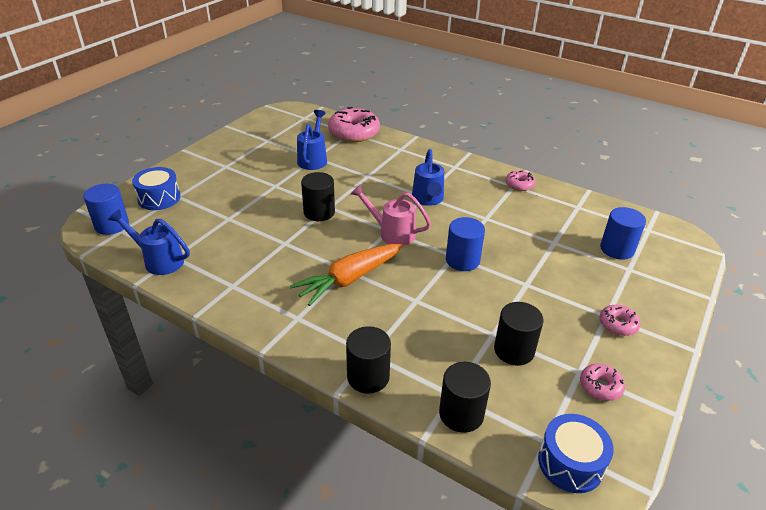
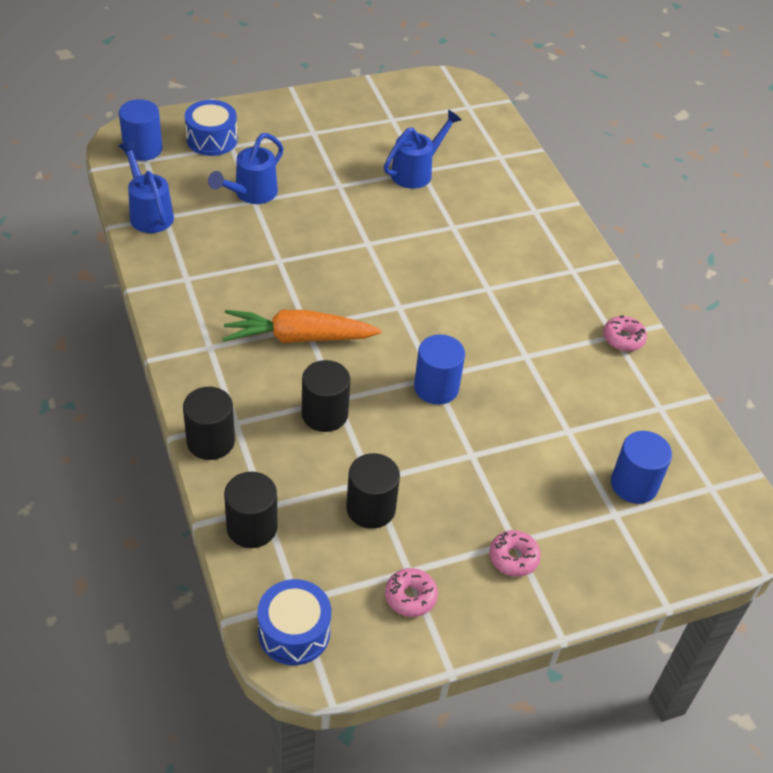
camera: 35 degrees right, 10 degrees up
(319, 212) = (350, 244): black cylinder -> black cylinder (324, 414)
(354, 133) = (504, 159): pink donut -> none
(392, 233) = (398, 312): pink watering can -> none
(428, 199) = (487, 295): blue watering can -> blue watering can (251, 194)

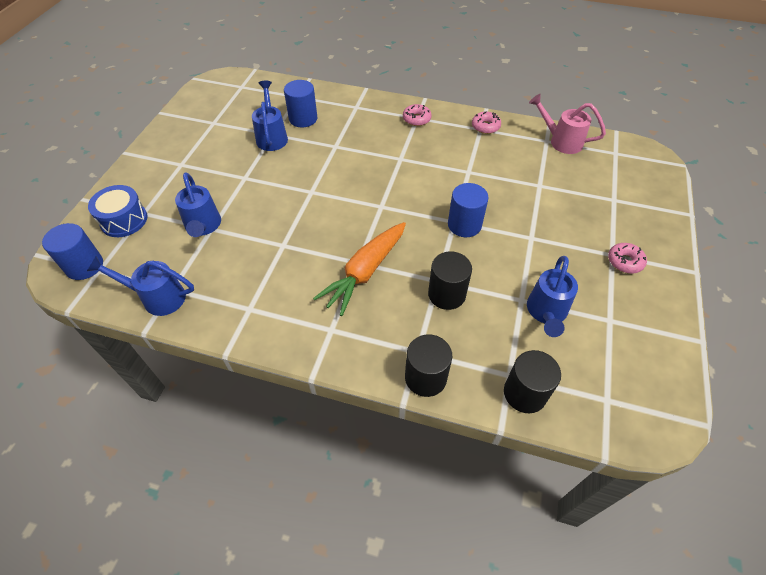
camera: 50 degrees left, 5 degrees up
(294, 632) = (634, 416): blue drum -> none
(371, 508) = (546, 312): black cylinder -> blue watering can
(410, 596) = (632, 330): pink donut -> pink donut (416, 119)
(634, 484) = (596, 180): blue cylinder -> blue cylinder (303, 119)
(674, 422) = (561, 141): none -> pink watering can

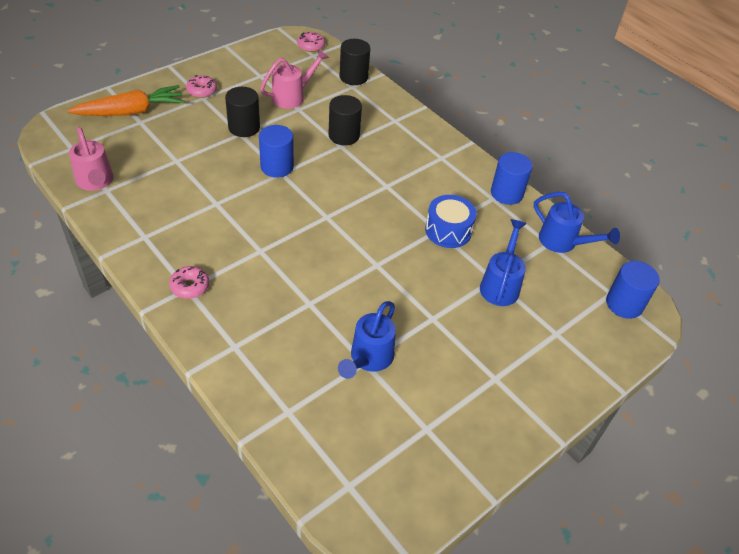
camera: 150 degrees left, 5 degrees down
(124, 220) = (578, 335): blue drum -> blue drum (448, 230)
(303, 119) = (312, 365): blue cylinder -> blue cylinder (506, 193)
(365, 272) = (388, 177): orange carrot -> orange carrot (131, 112)
(425, 377) = (402, 108): black cylinder -> black cylinder (244, 127)
(485, 127) = (136, 236): pink donut -> pink donut (311, 46)
(546, 312) = (292, 96): blue watering can -> pink watering can

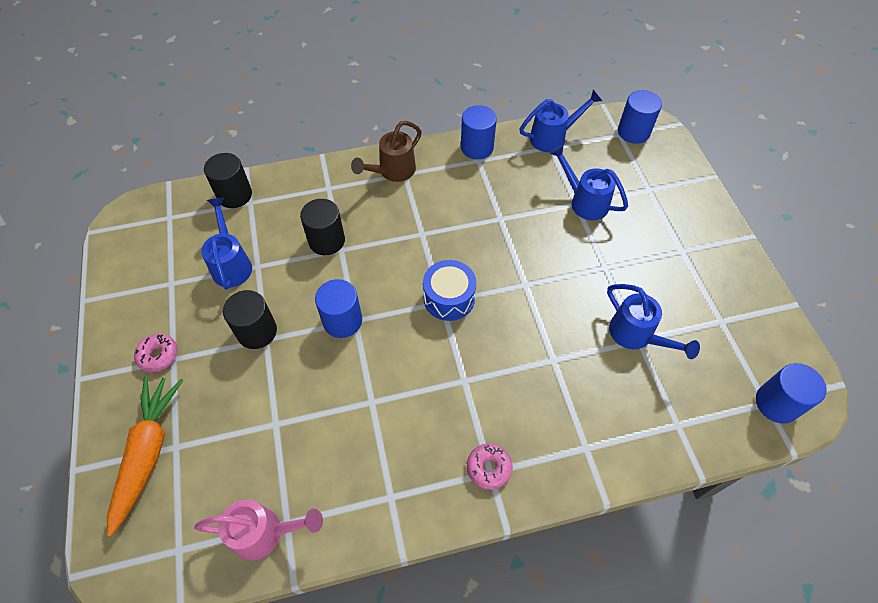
camera: 60 degrees left, 10 degrees up
(292, 96) = (231, 264): pink watering can -> blue watering can
(311, 46) = (150, 213): pink donut -> none
(353, 495) = (776, 403): none -> blue cylinder
(438, 150) = (393, 171): none -> brown watering can
(448, 230) = (504, 210): blue drum -> blue drum (449, 298)

